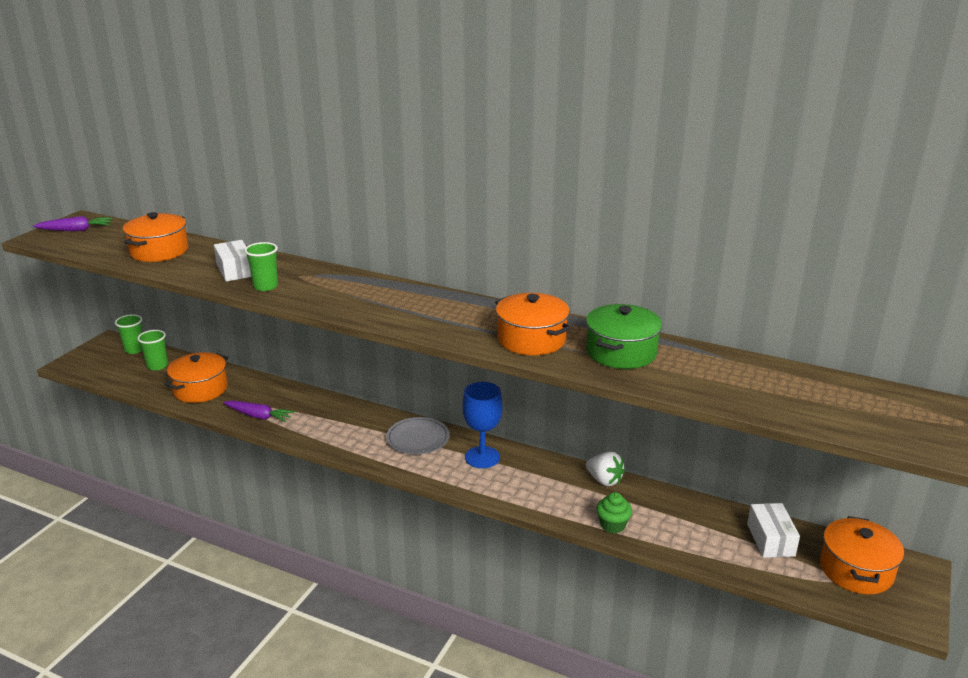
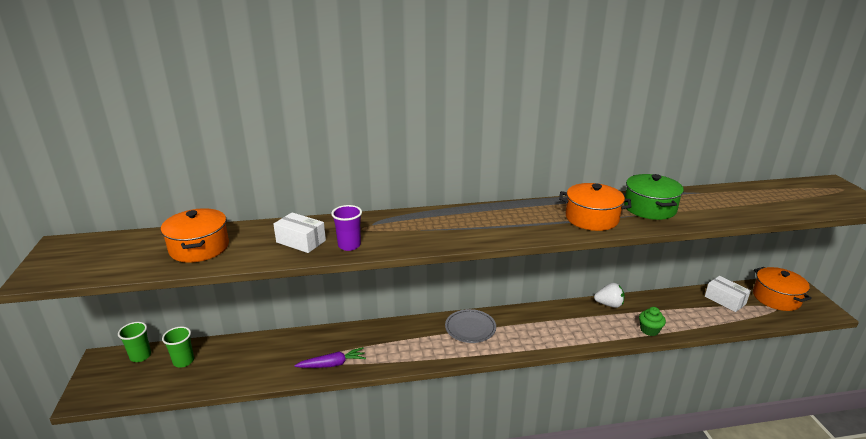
camera: 35 degrees left, 0 degrees up
(76, 230) = (72, 256): purple carrot -> none
(200, 389) = (252, 364): orange pot -> none
(265, 286) = (349, 245): green cup -> purple cup
(482, 457) = (525, 322): blue goblet -> none

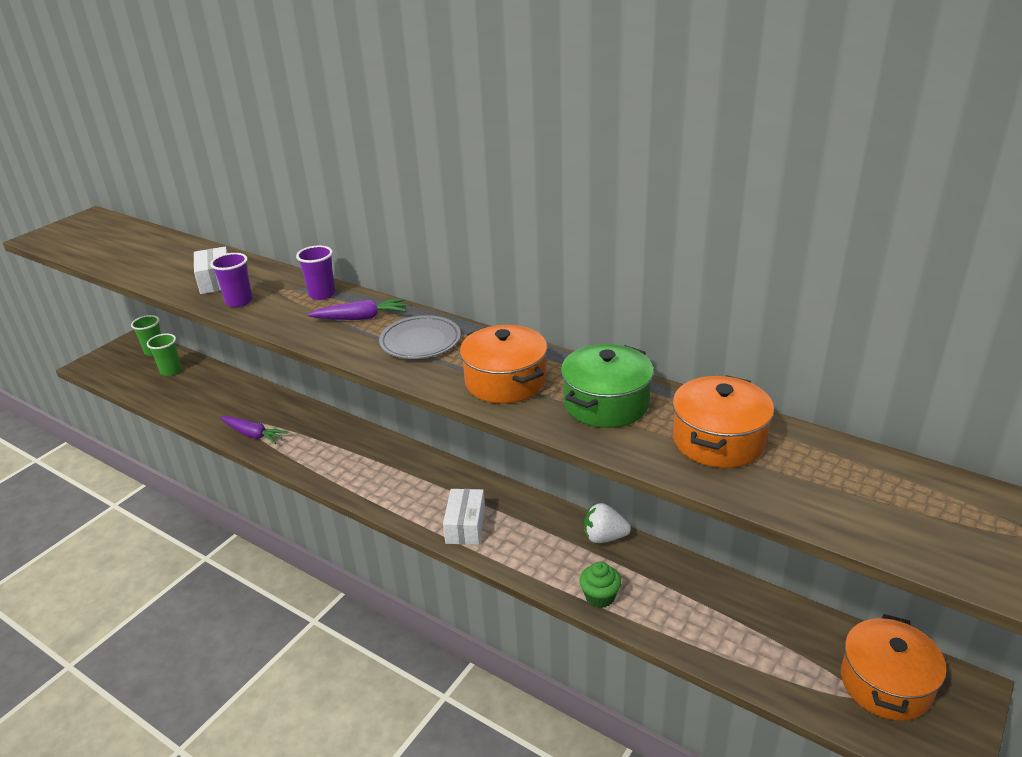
camera: 45 degrees right, 5 degrees up
(199, 248) = (149, 255): orange pot -> orange pot (718, 440)
(397, 220) = (322, 294): none -> purple cup
(451, 222) = (360, 318): none -> purple carrot
(470, 328) = (410, 471): grey plate -> grey plate (420, 341)
(609, 304) = (604, 537): white strawberry -> white strawberry turned 135 degrees clockwise
(725, 300) = (785, 632): white box -> white box (465, 526)

